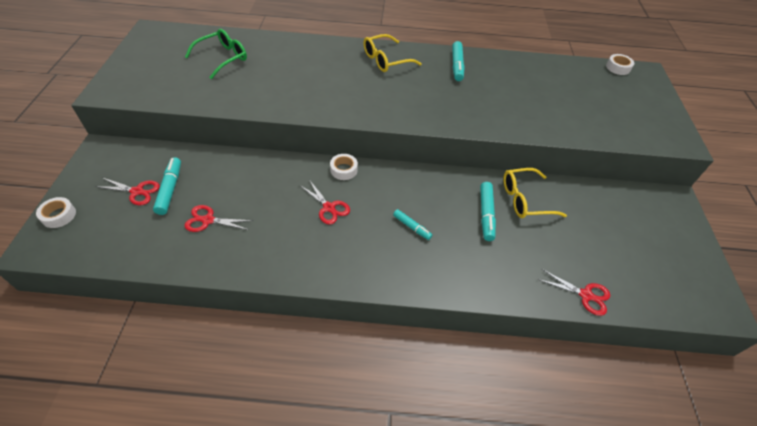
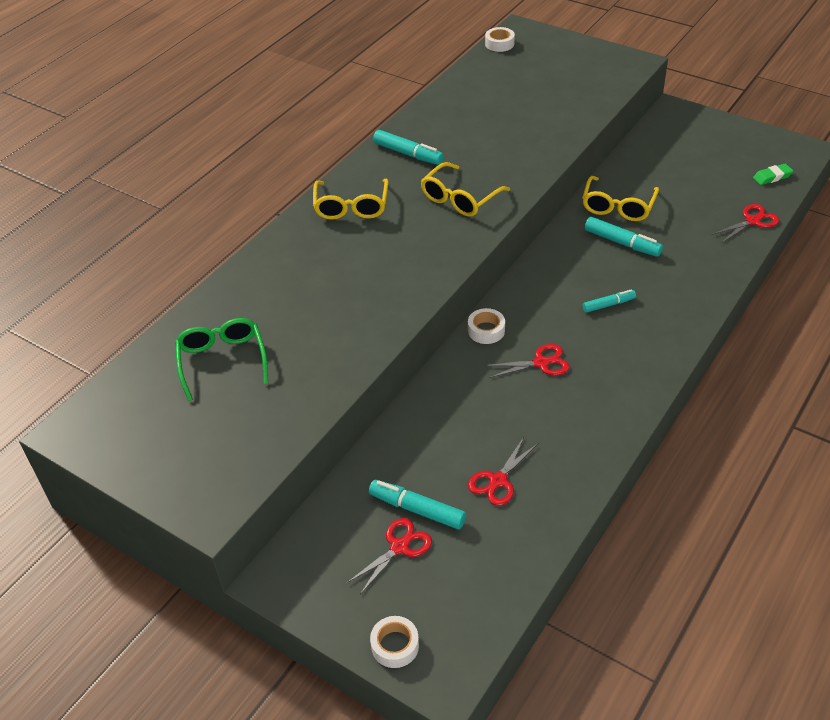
camera: 55 degrees left, 5 degrees down
(431, 101) = (460, 199): none -> yellow glasses
(659, 294) = (772, 177): none -> green eraser

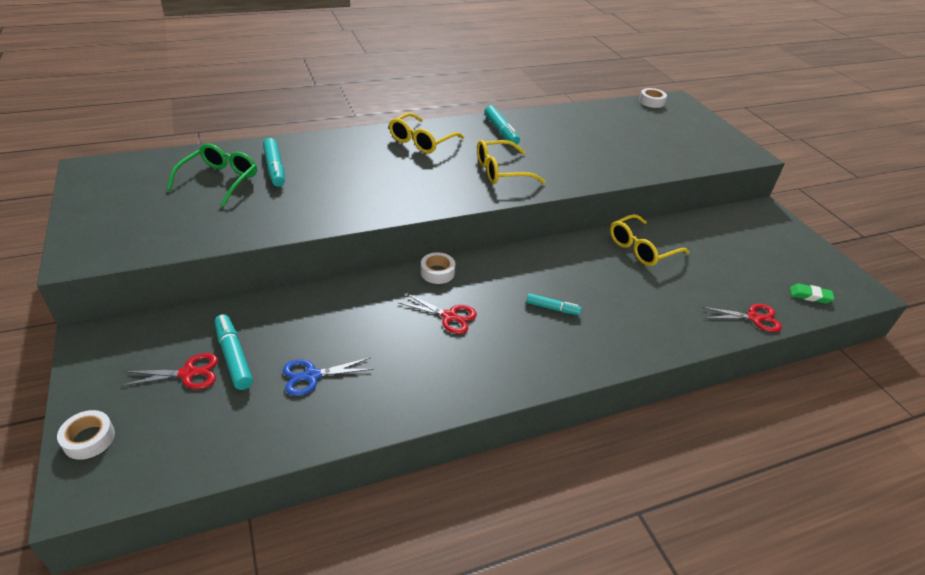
camera: 30 degrees right, 5 degrees down
(498, 481) = (312, 376): red scissors -> blue scissors
(622, 243) = (615, 273): turquoise marker -> turquoise marker (275, 168)

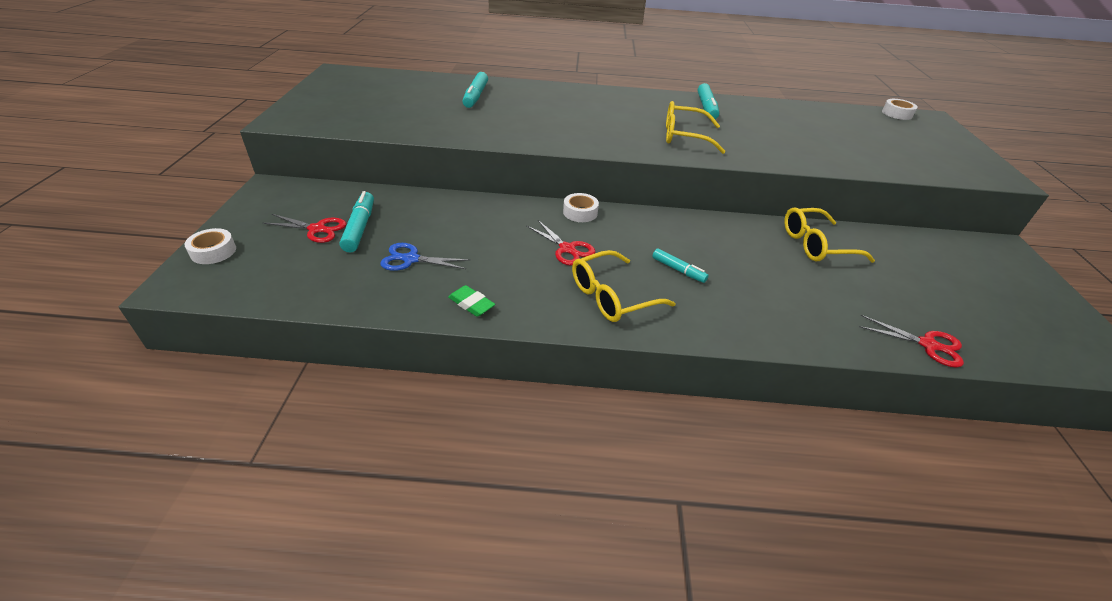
camera: 25 degrees right, 0 degrees up
(220, 180) = (425, 96): green glasses -> none
(421, 141) = (620, 101): yellow glasses -> yellow glasses (611, 296)
(810, 296) = (1025, 345): green eraser -> green eraser (471, 304)

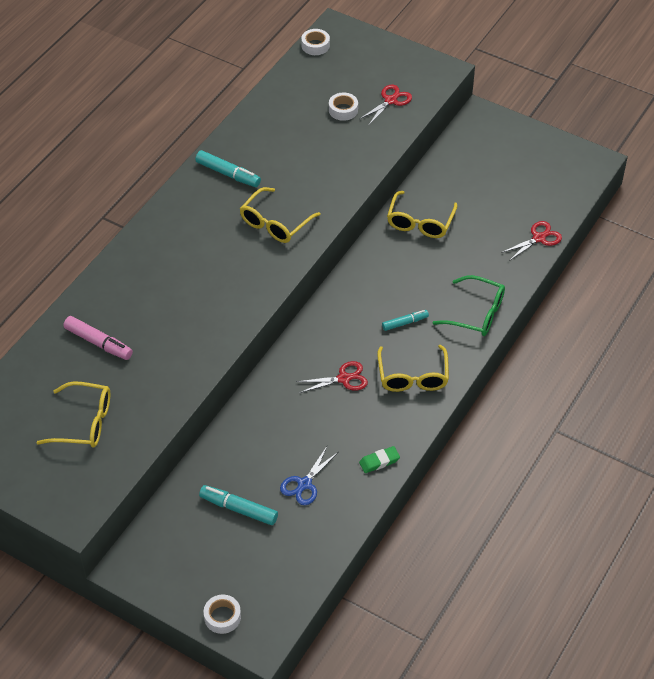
camera: 60 degrees left, 10 degrees up
(317, 229) = (224, 540): red scissors -> red scissors (390, 100)
(388, 106) = (84, 422): none -> yellow glasses
(476, 96) = (98, 343): turquoise marker -> pink marker
(580, 212) = (297, 348): white tape -> white tape (343, 110)
(752, 322) = (477, 313): none -> green glasses

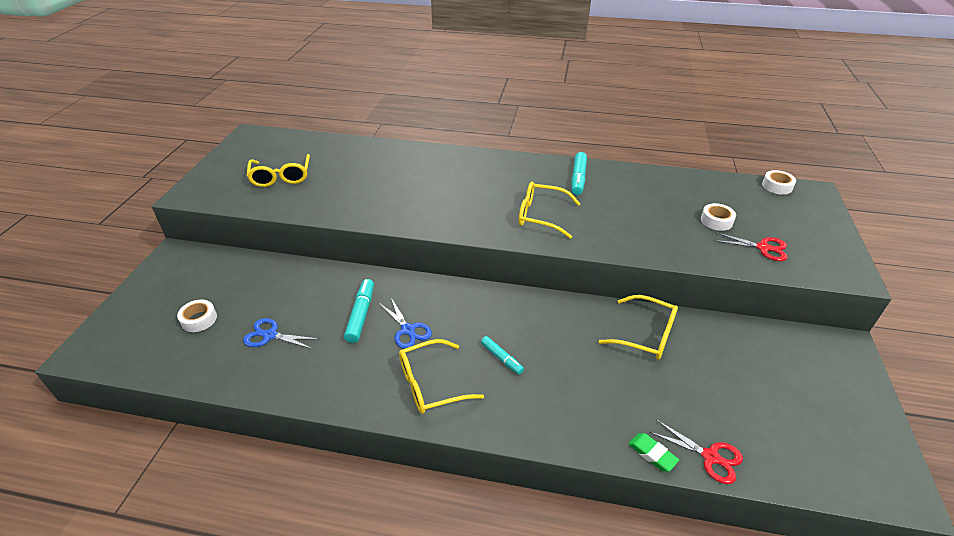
camera: 70 degrees right, 10 degrees down
(98, 343) = (362, 164): pink marker -> none
(222, 617) = (115, 320): white tape -> white tape (199, 319)
(239, 509) = (236, 300): turquoise marker -> turquoise marker (361, 315)
(344, 378) = (408, 330): red scissors -> blue scissors
(379, 461) = (307, 385): green eraser -> green eraser (652, 454)
(420, 222) = (646, 335): yellow glasses -> yellow glasses turned 150 degrees counterclockwise
(477, 313) = (549, 420): green glasses -> none

